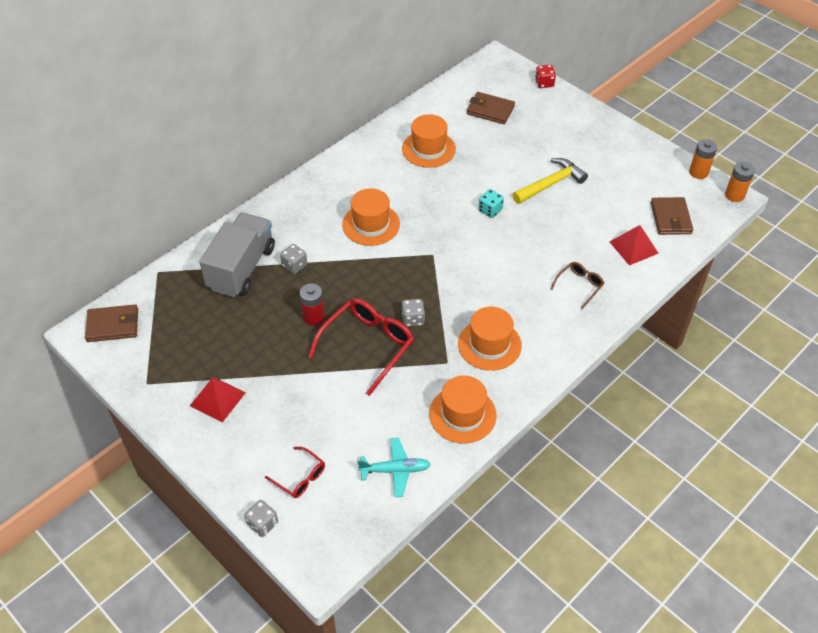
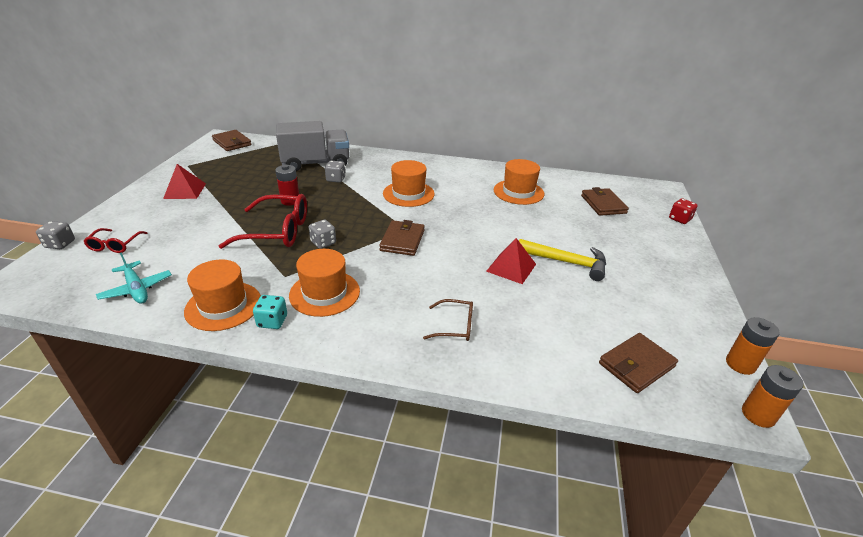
camera: 55 degrees right, 15 degrees down
(449, 265) = (402, 240): none -> brown wallet
(490, 210) = (490, 240): turquoise dice -> turquoise dice (272, 321)
(633, 247) = (555, 349): red pyramid -> red pyramid (511, 267)

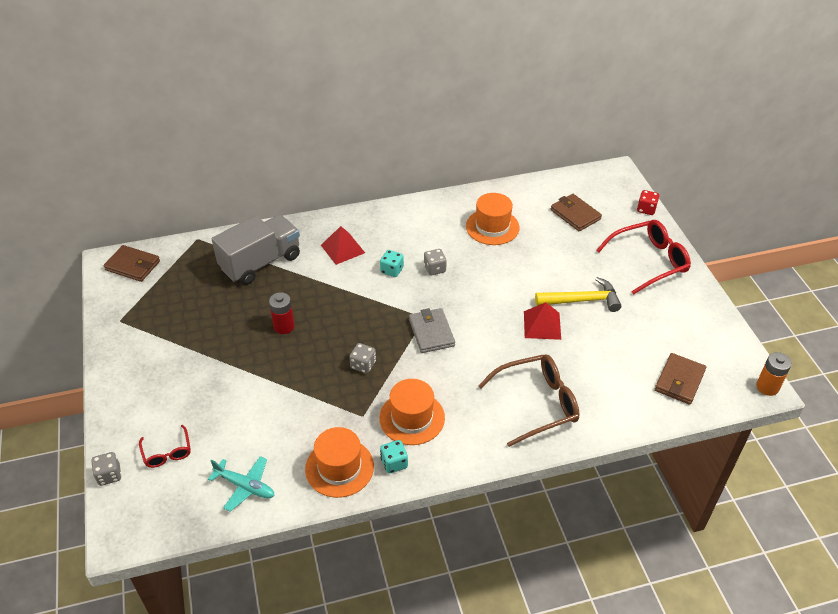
camera: 25 degrees left, 10 degrees up
(185, 191) = (159, 357): red pyramid -> red pyramid (342, 249)
(277, 231) = (308, 370): red glasses -> red glasses (649, 261)
(336, 179) = (303, 278): grey dice -> grey dice (435, 269)
(402, 240) = (431, 332): brown wallet -> grey wallet
(408, 194) = (392, 270): orange hat -> turquoise dice
(455, 326) = (537, 403): brown glasses -> brown glasses, size x1.91
(740, 364) = (744, 349): orange battery -> none

